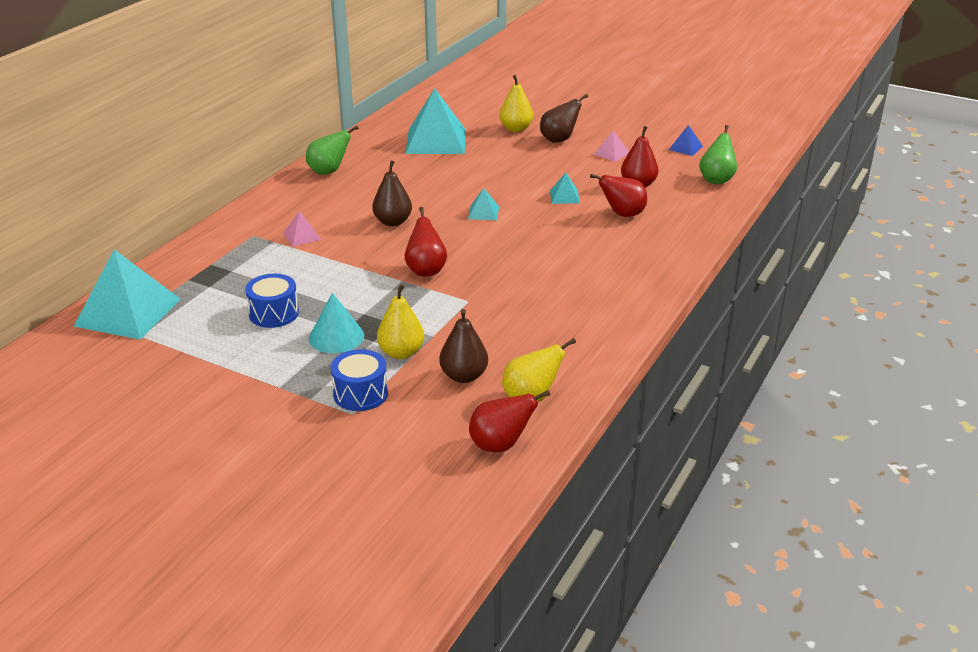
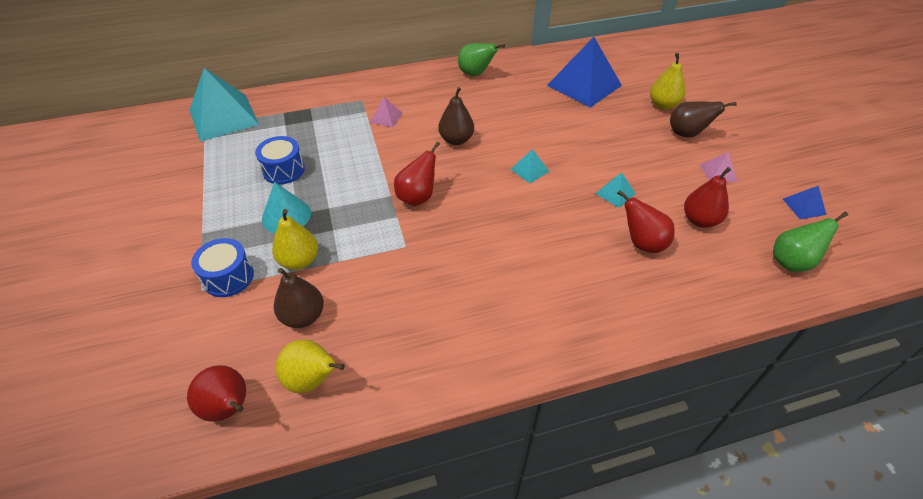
camera: 45 degrees right, 15 degrees up
(436, 141) = (584, 85): turquoise pyramid -> blue pyramid

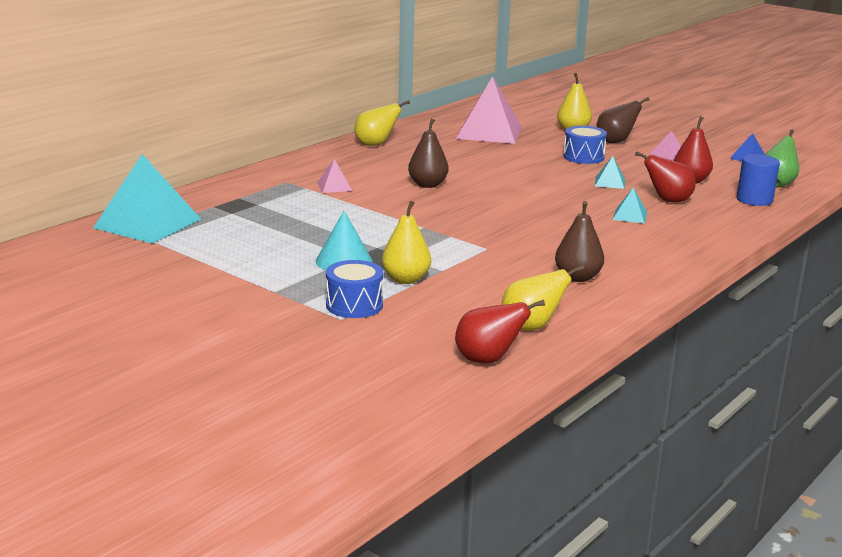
camera: 35 degrees left, 25 degrees down
(283, 170) = (287, 238): blue drum -> blue drum (583, 157)
(303, 316) = (465, 303): brown pear -> brown pear (577, 277)
(417, 197) = (450, 222): red pear -> none
(475, 74) = (376, 144): green pear -> yellow pear
(529, 170) = (522, 186): turquoise pyramid -> turquoise pyramid (630, 216)
(584, 85) = (489, 132): blue pyramid -> pink pyramid
(737, 278) = (754, 200): none -> blue cylinder

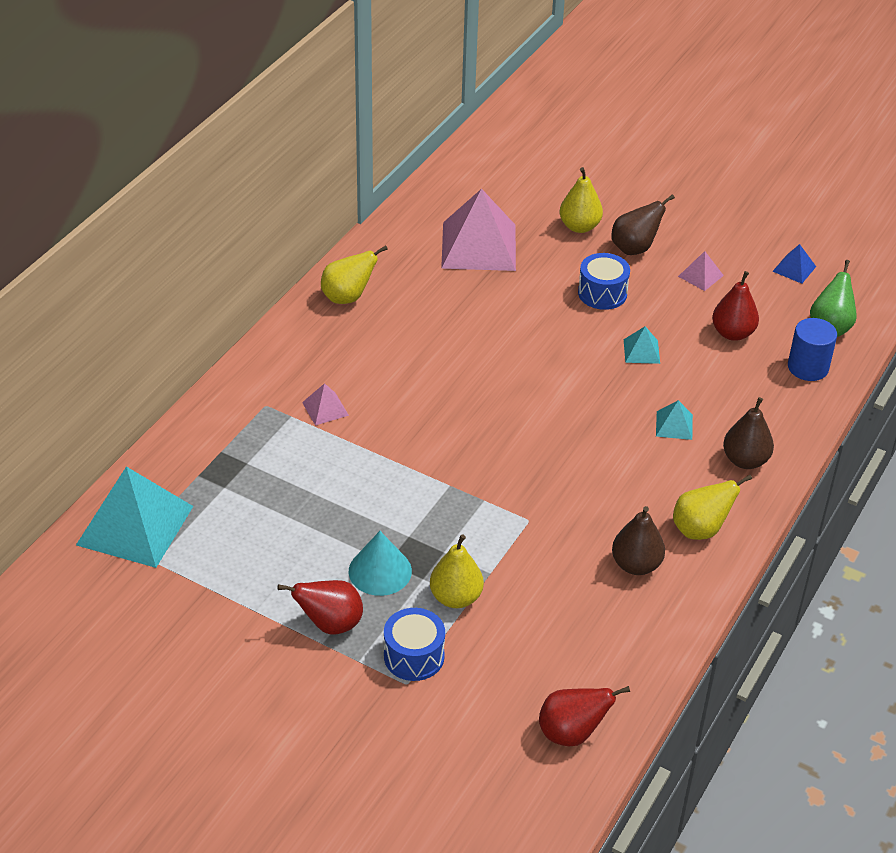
camera: 10 degrees left, 20 degrees up
(428, 185) = (433, 388): brown pear -> brown pear (745, 460)
(531, 327) = (604, 668): yellow pear -> yellow pear (700, 529)
(668, 200) = (712, 384): red pear -> red pear (330, 624)

